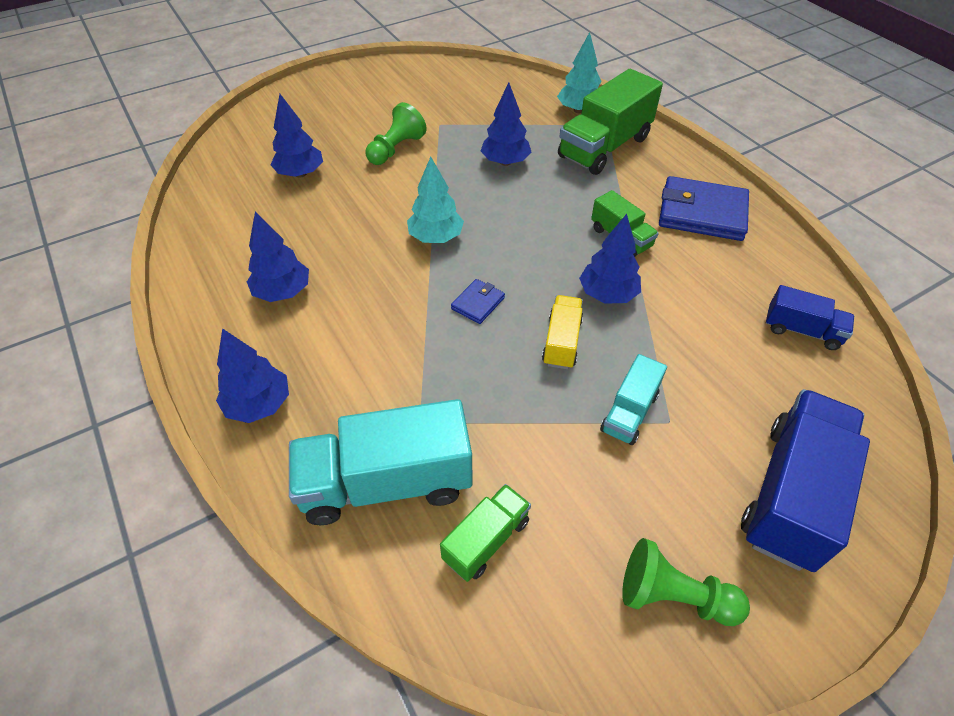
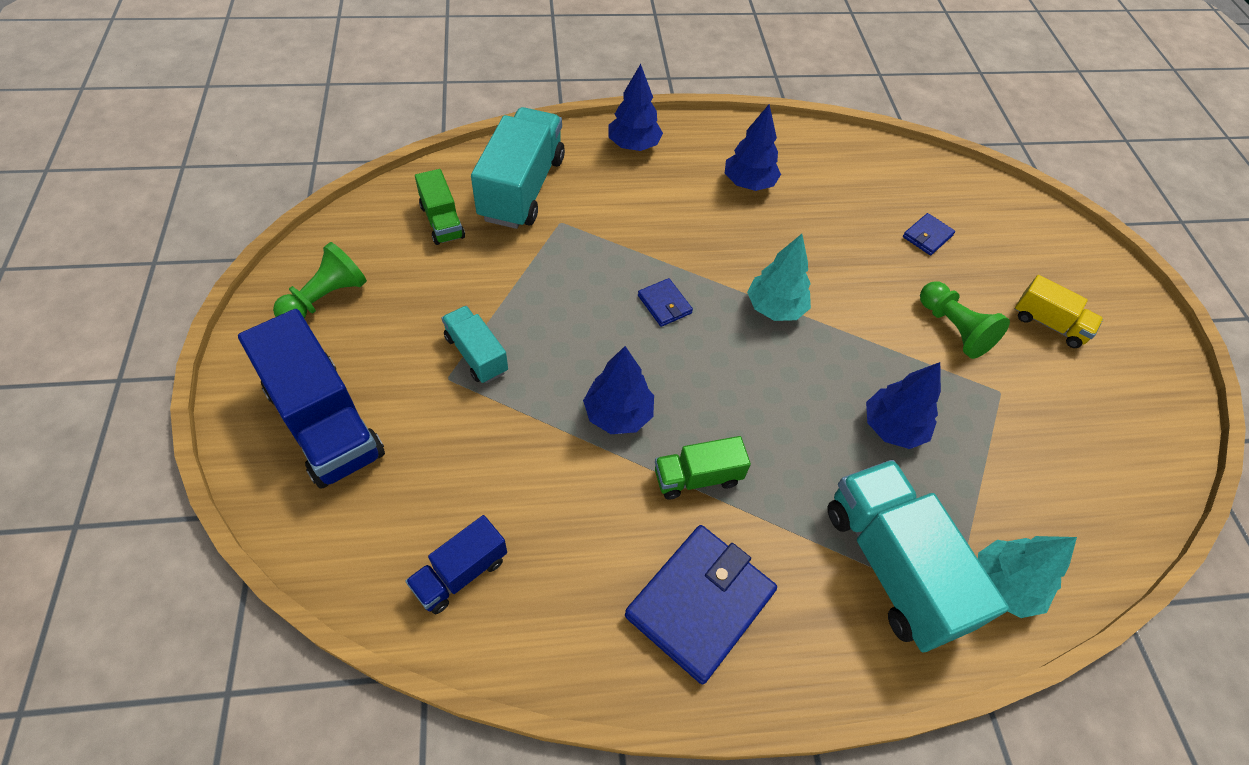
camera: 110 degrees right, 5 degrees up
(300, 174) = (927, 236): blue tree -> blue wallet
(561, 342) = (581, 345): yellow truck -> yellow truck (1048, 324)
(604, 147) = (892, 566): green truck -> turquoise truck

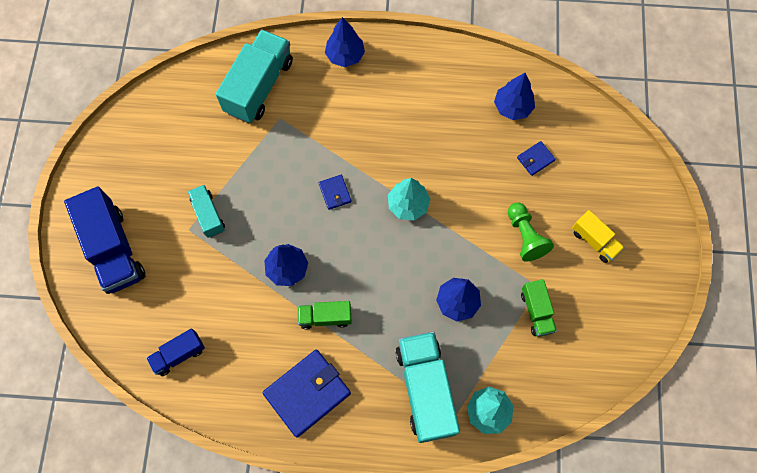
camera: 15 degrees right, 15 degrees up
(325, 298) = (121, 162): green pawn -> none
(442, 221) = (201, 109): green truck -> green truck (536, 311)
(749, 183) = (420, 99): blue tree -> blue tree (512, 107)

